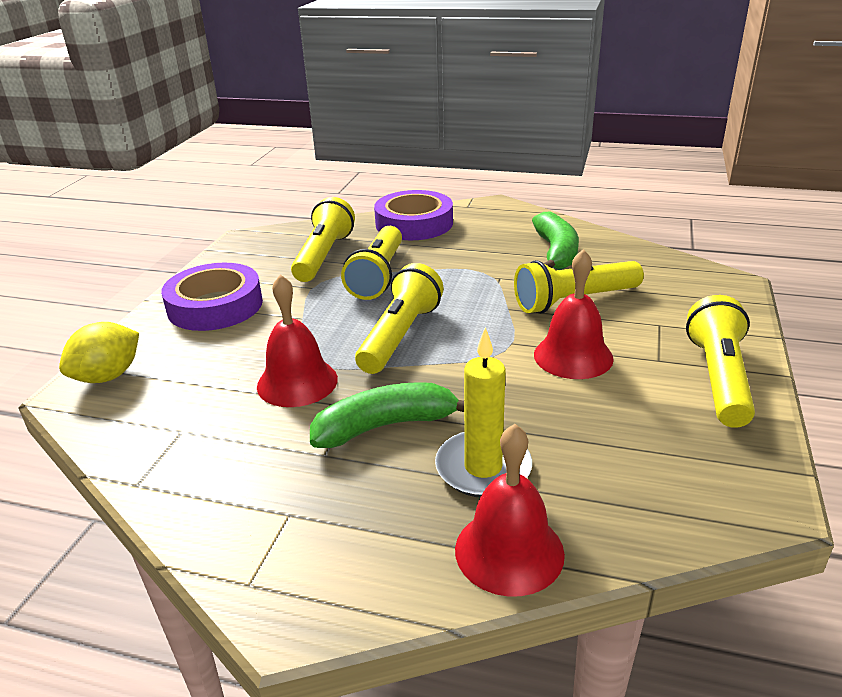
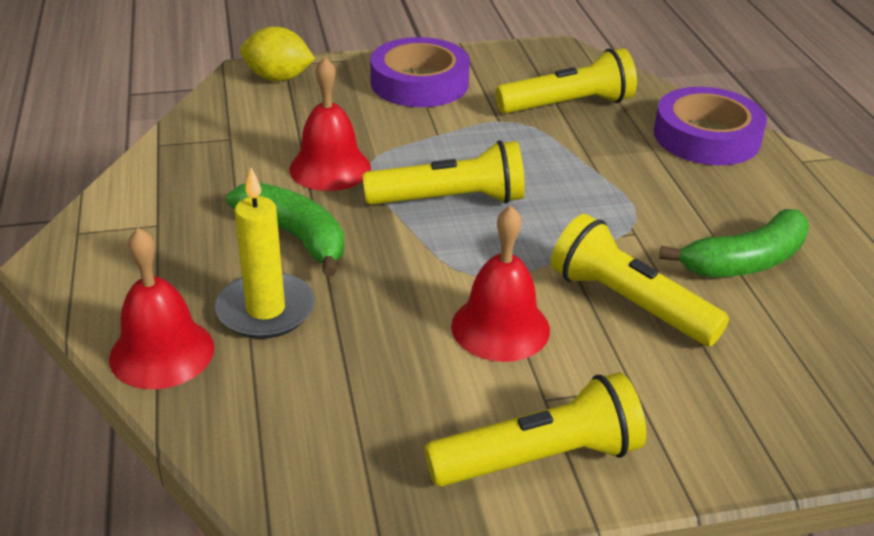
camera: 60 degrees right, 5 degrees up
(378, 276) = (558, 151): yellow flashlight -> none

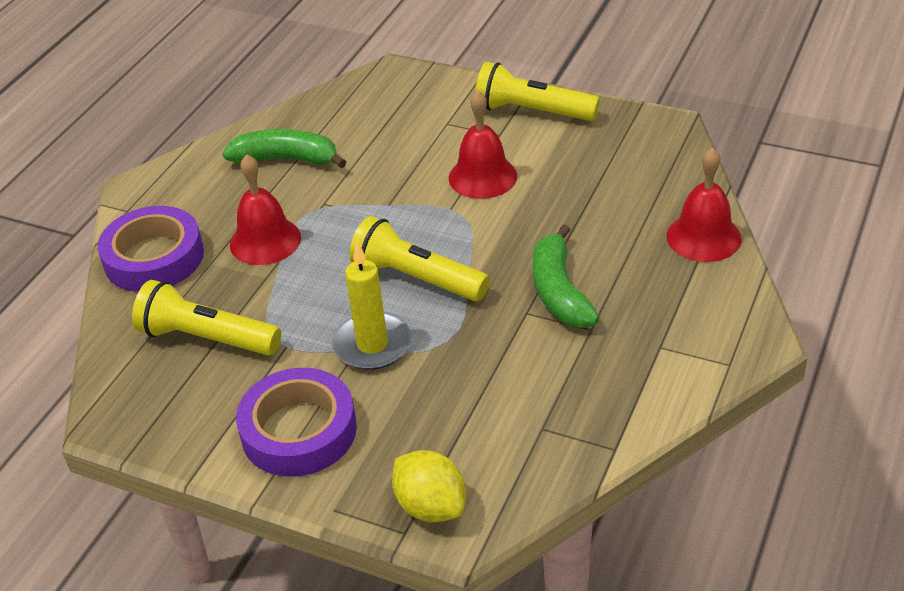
camera: 140 degrees left, 5 degrees up
(266, 310) = (619, 241): yellow candle -> yellow candle (372, 345)
(330, 168) = (480, 350): red bell -> red bell (265, 240)
(629, 303) = (390, 162): yellow flashlight -> none

